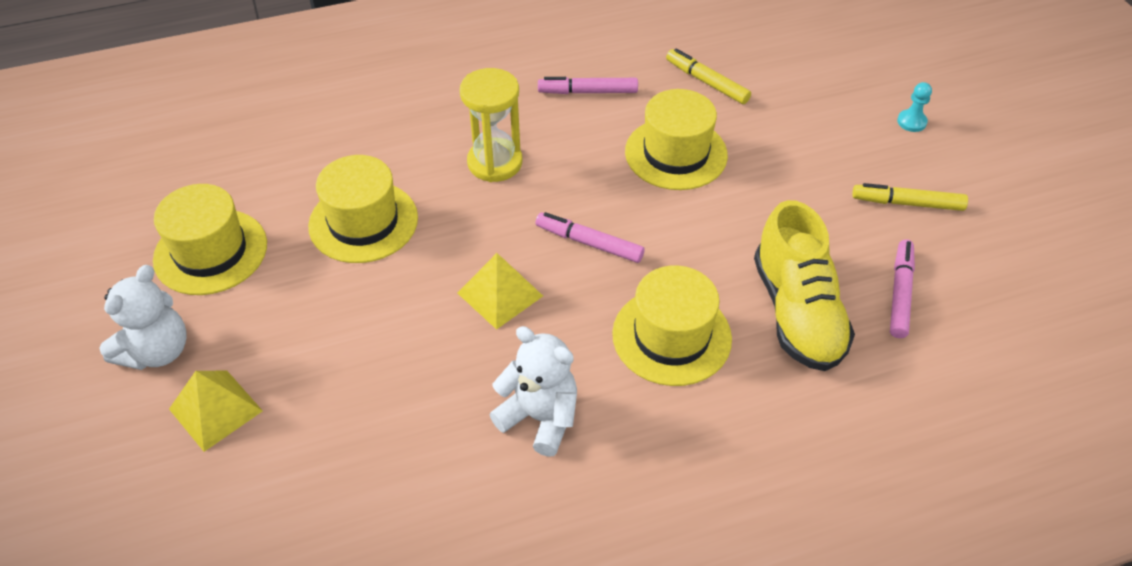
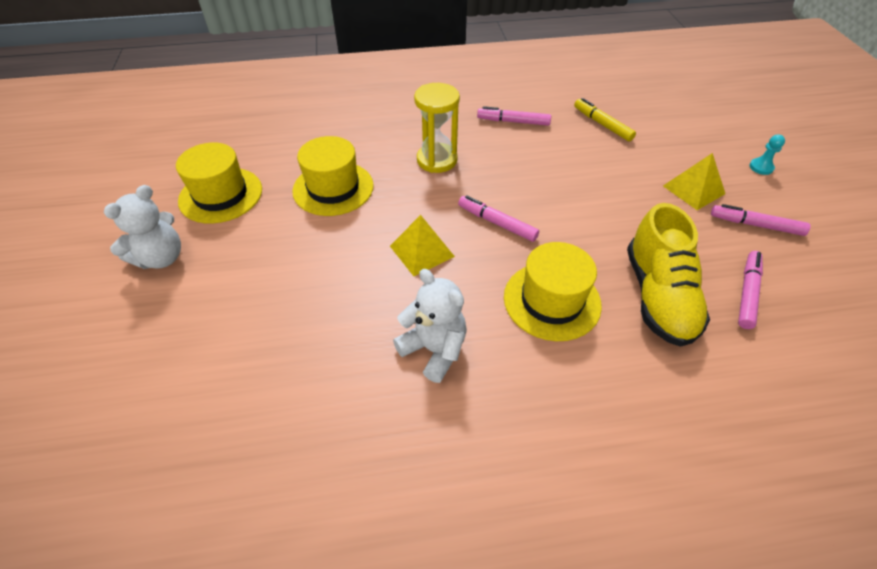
camera: 10 degrees right, 0 degrees up
(215, 410) = (188, 306): yellow pyramid -> yellow pyramid (693, 190)
(676, 153) = (573, 169): yellow hat -> none
(907, 203) = (755, 225): yellow marker -> pink marker

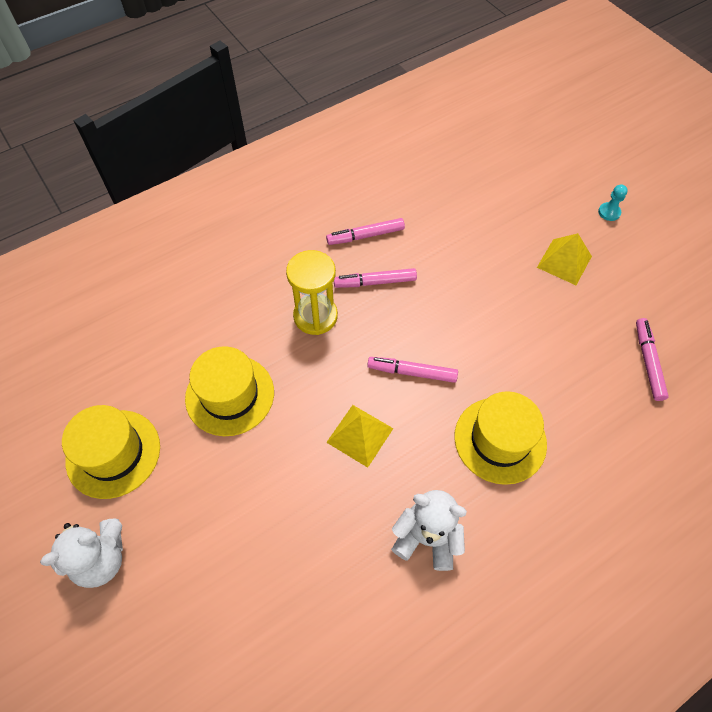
camera: 25 degrees left, 10 degrees up
(161, 258) = (101, 559): white teddy bear -> white teddy bear turned 45 degrees clockwise
(602, 124) = (452, 208): yellow marker -> none
(658, 296) = (582, 396): yellow shoe -> none
(755, 225) = (628, 283): pink marker -> pink marker (375, 282)

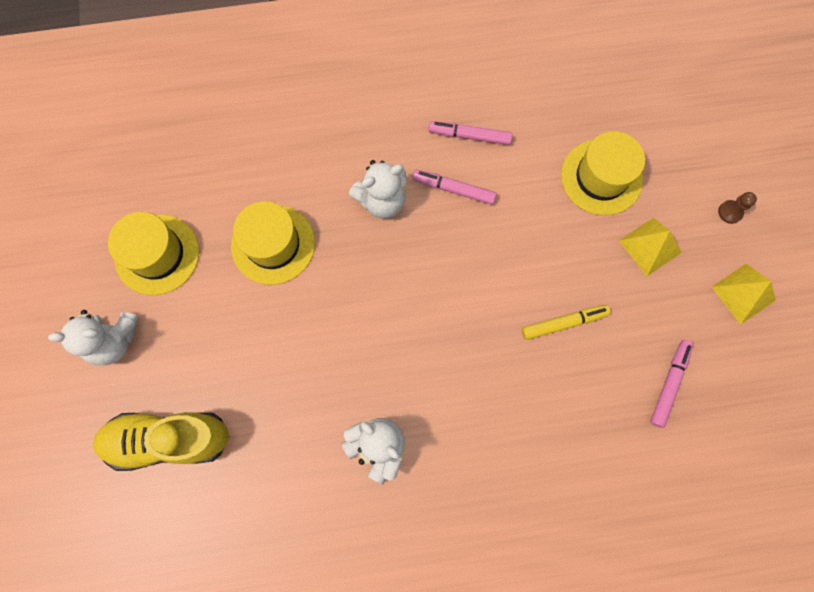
camera: 25 degrees right, 15 degrees up
(207, 635) = (169, 439): none -> yellow shoe
(315, 316) = (382, 200): yellow hourglass -> white teddy bear
(360, 435) = (366, 332): yellow pyramid -> yellow pyramid (743, 293)
(412, 372) = (441, 294): pink marker -> none
(500, 440) = (486, 393): yellow hat -> yellow hat (601, 177)
(532, 351) = (564, 323): none -> yellow marker
(609, 212) = (730, 212): turquoise pawn -> brown pawn

